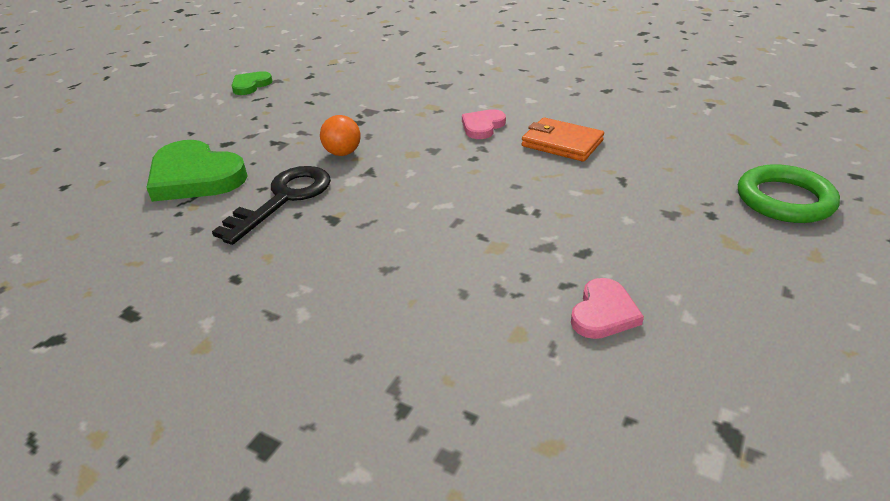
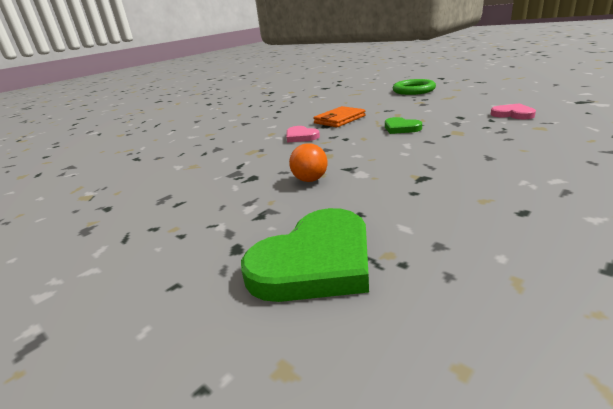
camera: 75 degrees left, 10 degrees down
(250, 85) = (73, 247): green heart -> green heart (401, 128)
(284, 199) = (385, 200): black key -> none

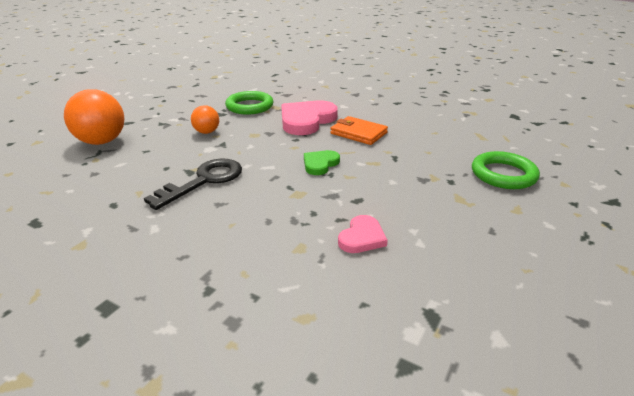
camera: 75 degrees right, 5 degrees up
(240, 163) = (249, 106): none -> green ring
(301, 136) = (306, 120): pink heart -> pink heart, size x1.88
(315, 262) = (102, 141): green heart -> orange ball
(444, 168) = (204, 181): none -> black key

